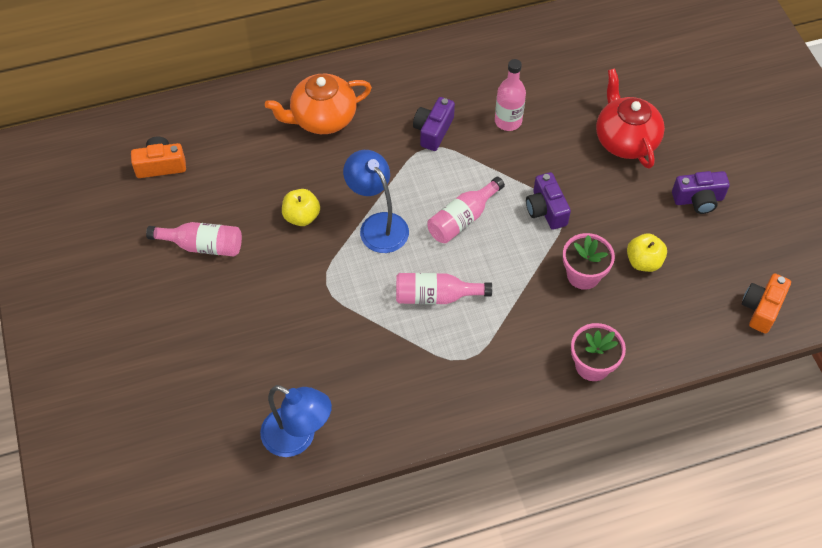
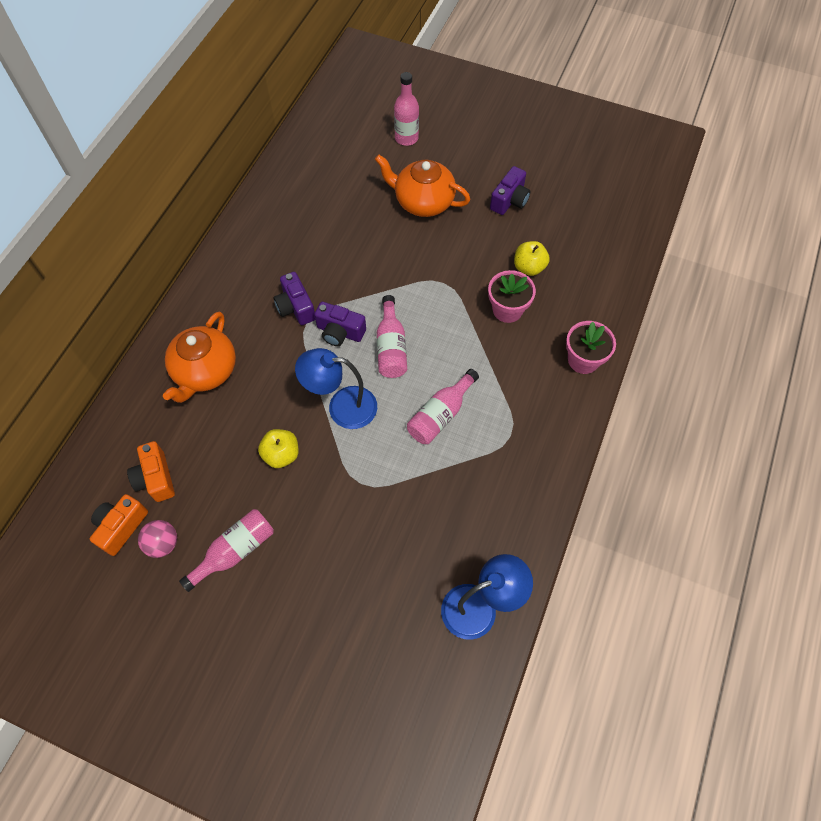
camera: 50 degrees left, 5 degrees up
(170, 199) = (163, 543): none -> pink ball
(508, 121) = (336, 255): pink bottle -> pink bottle (406, 138)
(546, 210) = (434, 290): purple camera -> purple camera (340, 332)
(625, 140) = (423, 202): red teapot -> orange teapot
(761, 308) = (622, 233): orange camera -> orange camera (156, 478)

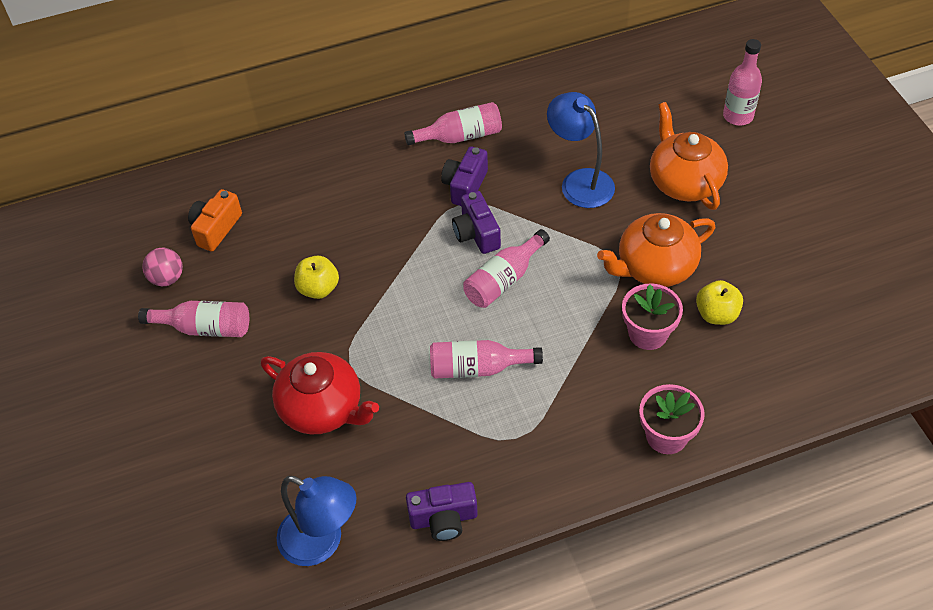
camera: 50 degrees right, 10 degrees down
(121, 527) = (156, 242): orange camera -> none
(205, 371) = (339, 180): orange teapot -> orange teapot (655, 267)
(253, 277) = (460, 136): none -> pink bottle
(342, 407) = (406, 292): blue lamp -> blue lamp (580, 181)
(379, 527) = (322, 408): none -> red teapot
(509, 200) = (773, 242): purple camera -> purple camera (443, 519)

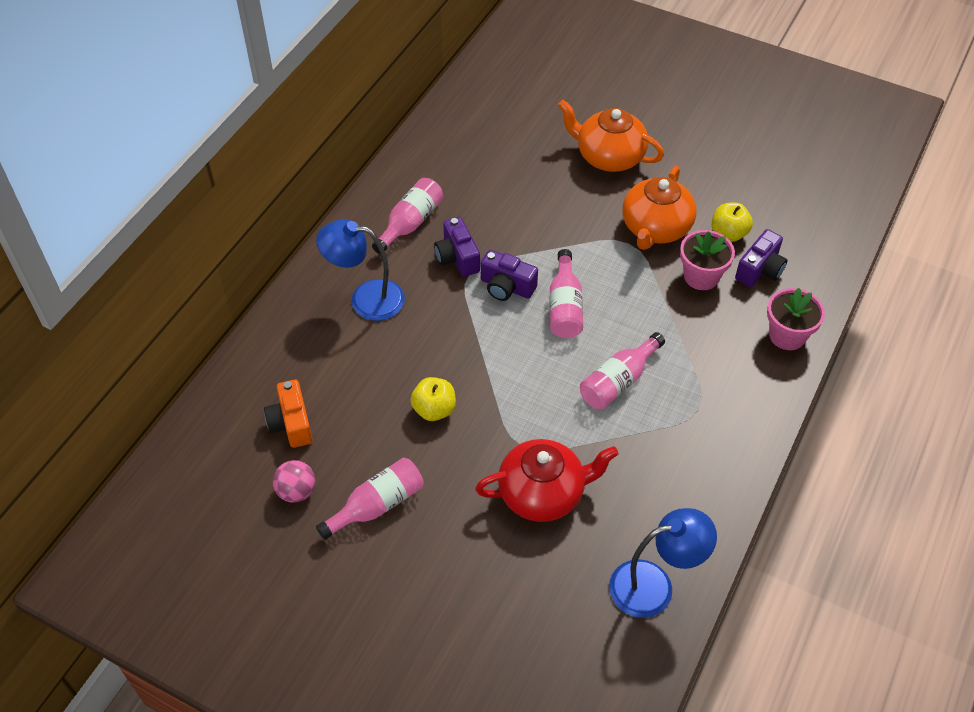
camera: 45 degrees left, 0 degrees up
(443, 519) = (715, 500): purple camera -> purple camera (760, 270)
(580, 181) = (537, 201): blue lamp -> blue lamp (366, 298)
(738, 116) = (593, 88): pink bottle -> none

